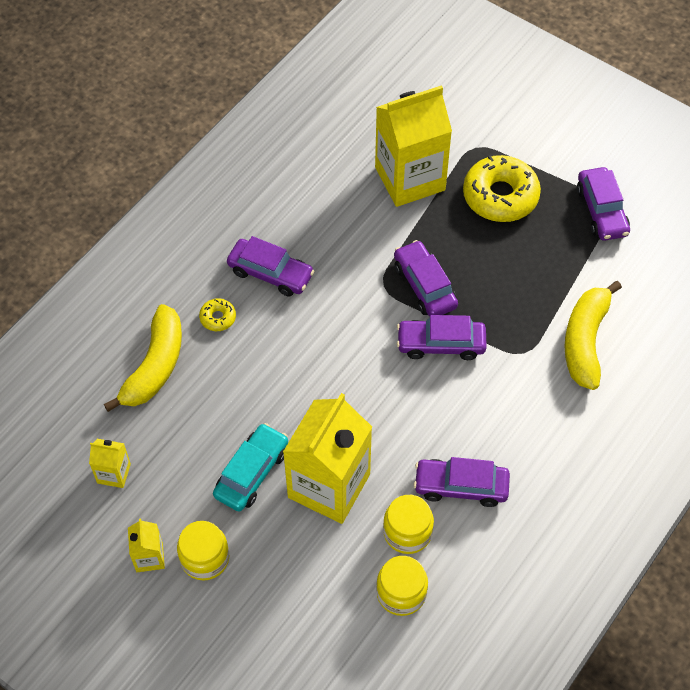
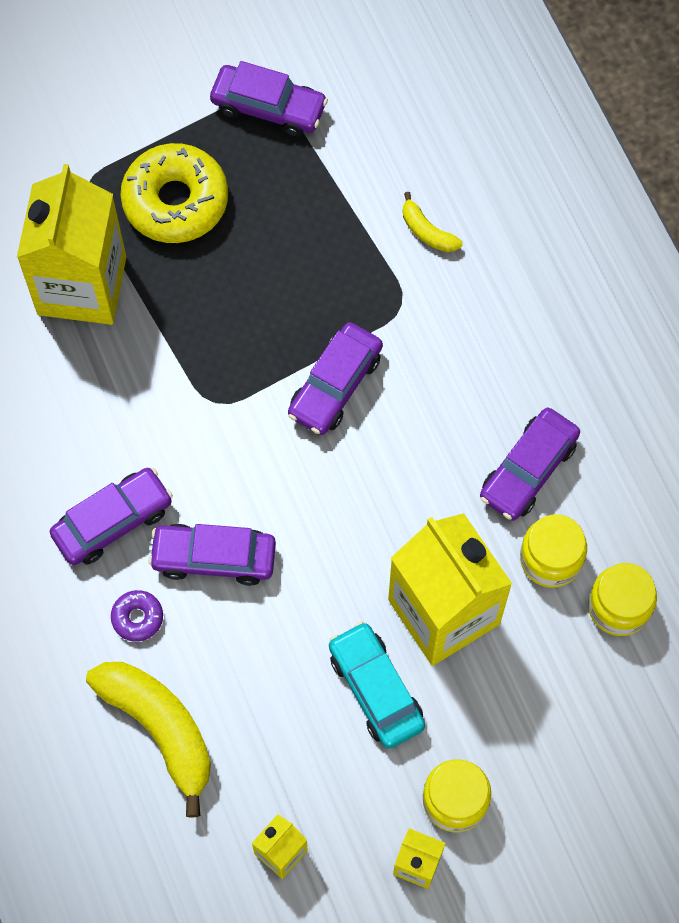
camera: 60 degrees left, 10 degrees up
(218, 318) = (137, 618): yellow donut -> purple donut
(425, 286) = (245, 357): purple car -> purple car (214, 558)
(585, 341) = (427, 231): yellow banana -> yellow banana, size x0.48

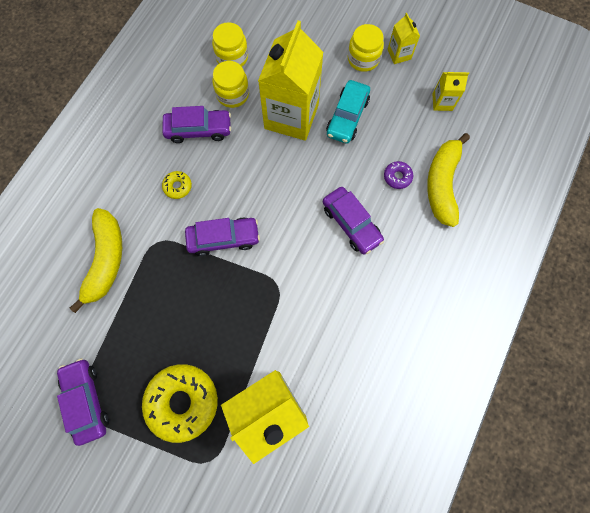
camera: 130 degrees left, 5 degrees up
(113, 521) = (375, 282): purple car -> none
(137, 618) = (406, 233): purple donut -> purple donut (397, 177)
(427, 231) = (106, 260): yellow banana -> yellow banana, size x2.07
(460, 382) = (178, 186): none -> yellow donut

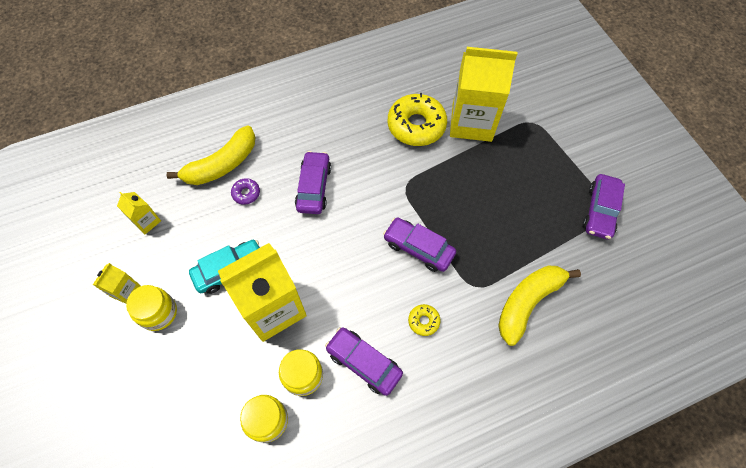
camera: 140 degrees left, 10 degrees down
(182, 401) = (529, 164): yellow donut -> yellow donut (416, 125)

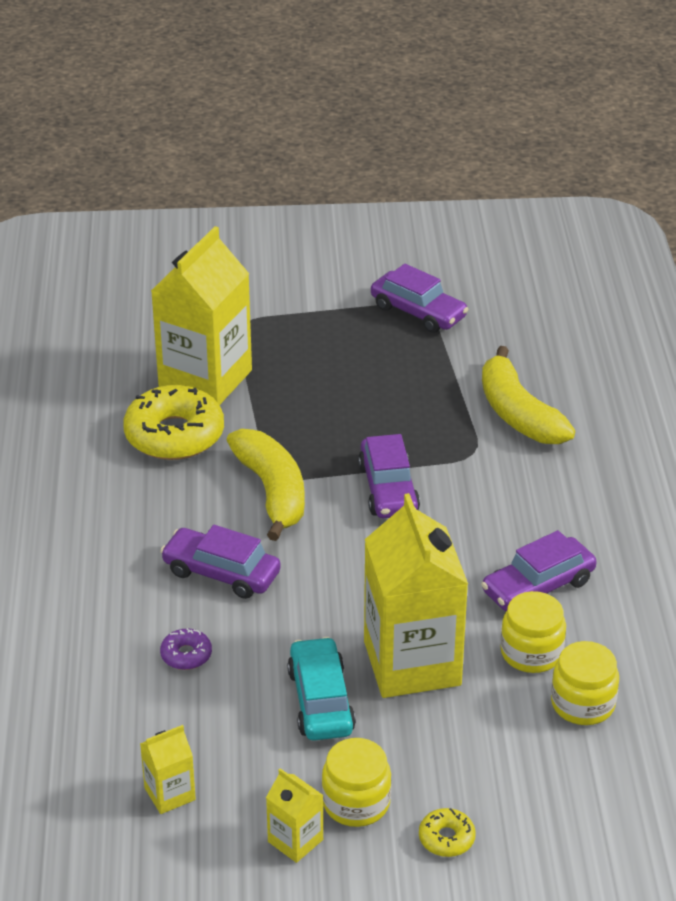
camera: 70 degrees left, 25 degrees down
(222, 165) = (109, 675): yellow banana -> yellow banana (272, 492)
(418, 248) = (388, 489): purple car -> purple car turned 60 degrees counterclockwise
(423, 321) = (502, 514): yellow donut -> yellow donut (446, 838)

